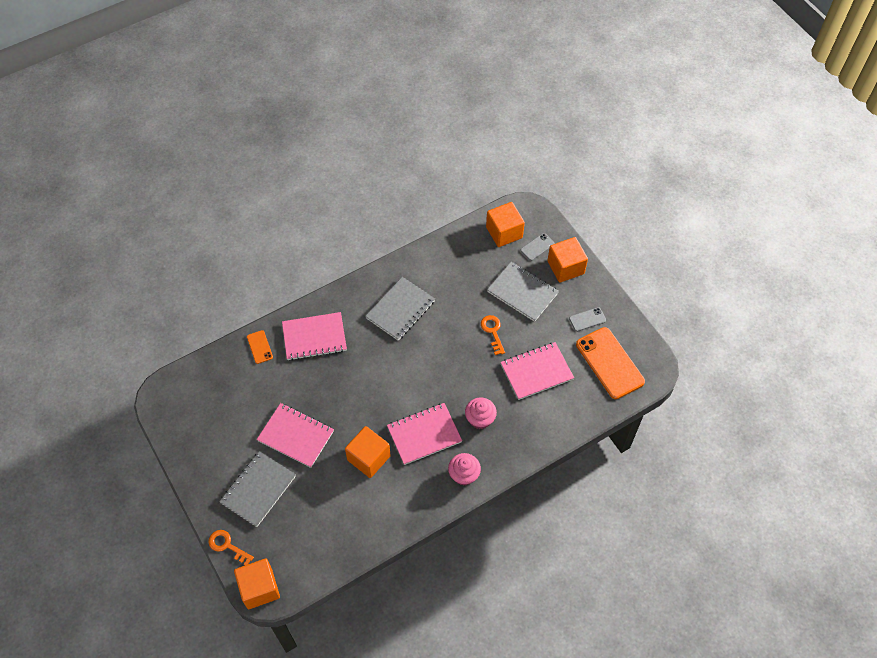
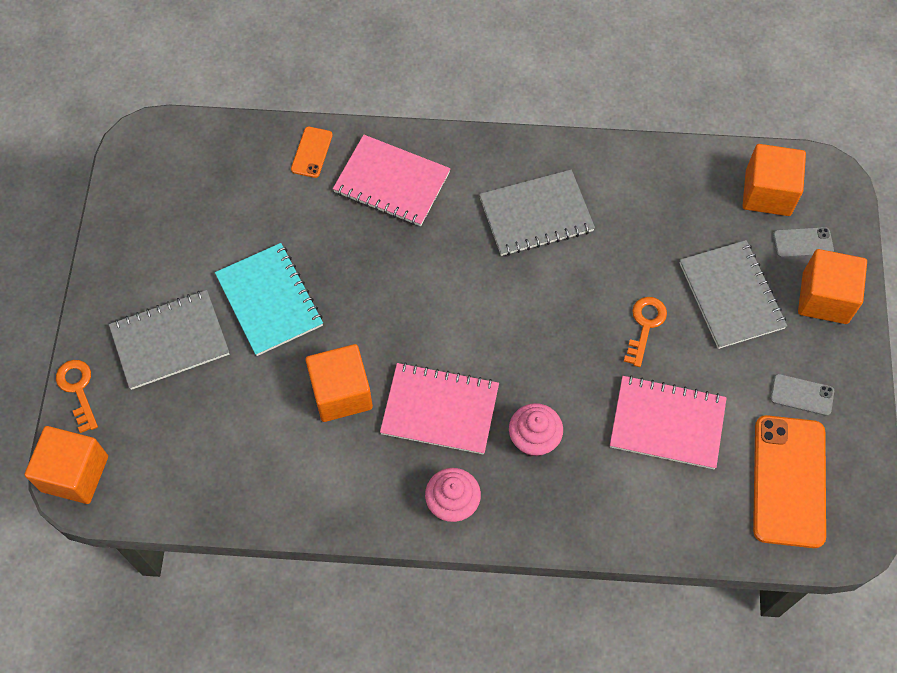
camera: 35 degrees right, 5 degrees up
(296, 436) = (269, 300): pink notebook -> turquoise notebook

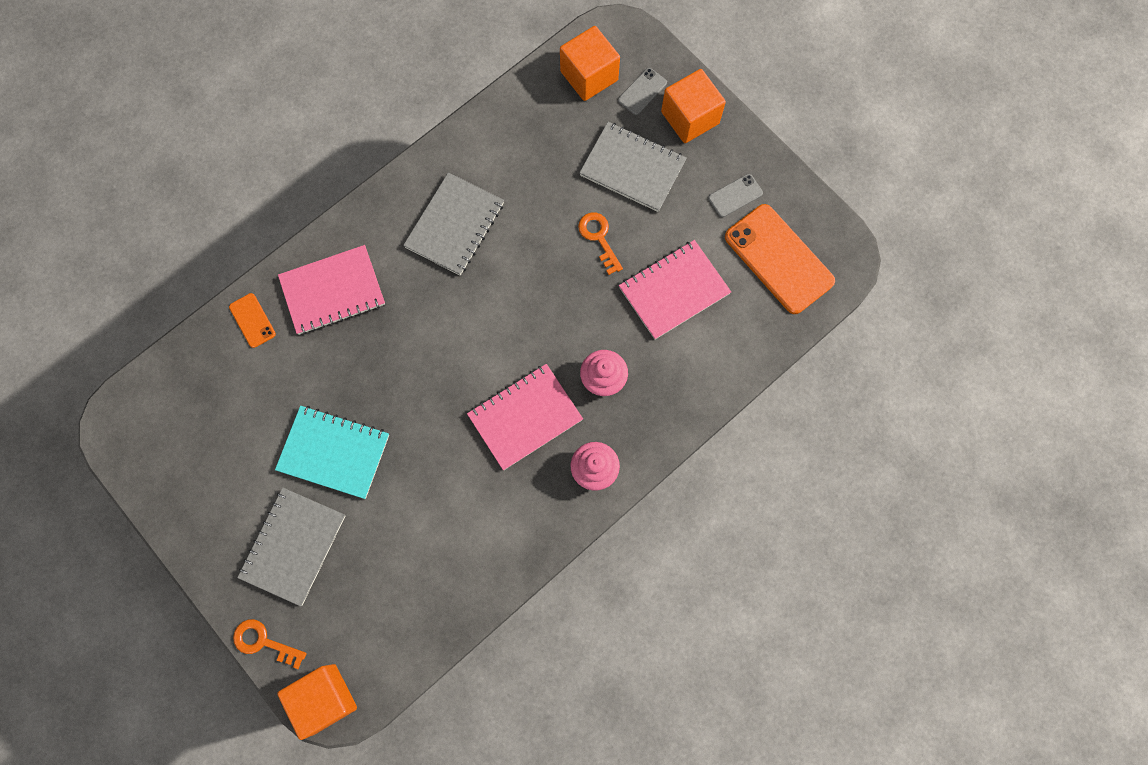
camera: 45 degrees left, 10 degrees up
(341, 393) = (449, 468): orange cube -> none

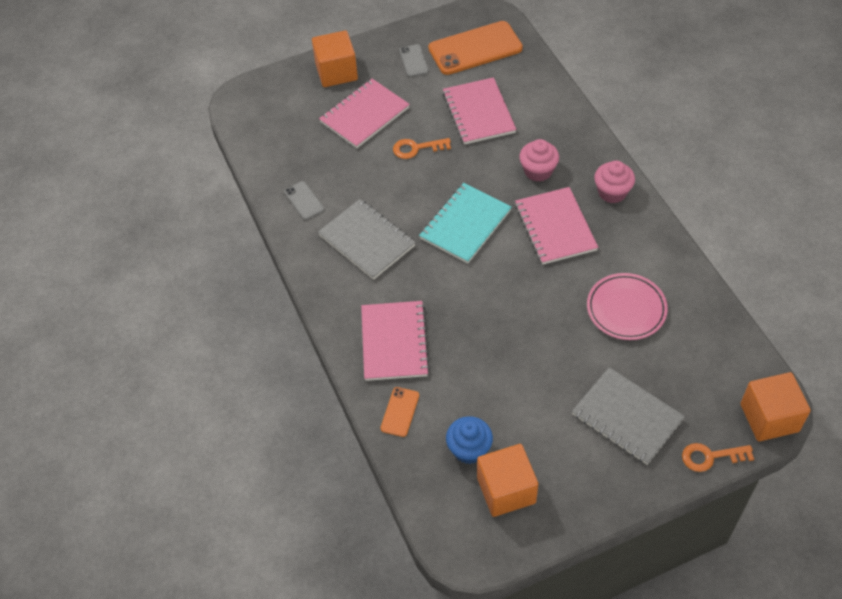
camera: 70 degrees left, 20 degrees down
(224, 398) = (469, 449): none -> blue cupcake
(252, 320) = (400, 412): orange phone -> orange phone turned 60 degrees counterclockwise
(263, 642) = (710, 457): orange key -> orange key turned 45 degrees clockwise
(334, 452) = (548, 369): turquoise notebook -> turquoise notebook (465, 224)
(430, 518) = (626, 309): none -> pink plate
(589, 76) = (270, 124): orange cube -> orange cube (506, 490)
(632, 168) = (364, 115): grey notebook -> pink notebook
(642, 91) = (300, 95): grey phone -> grey phone (304, 201)

